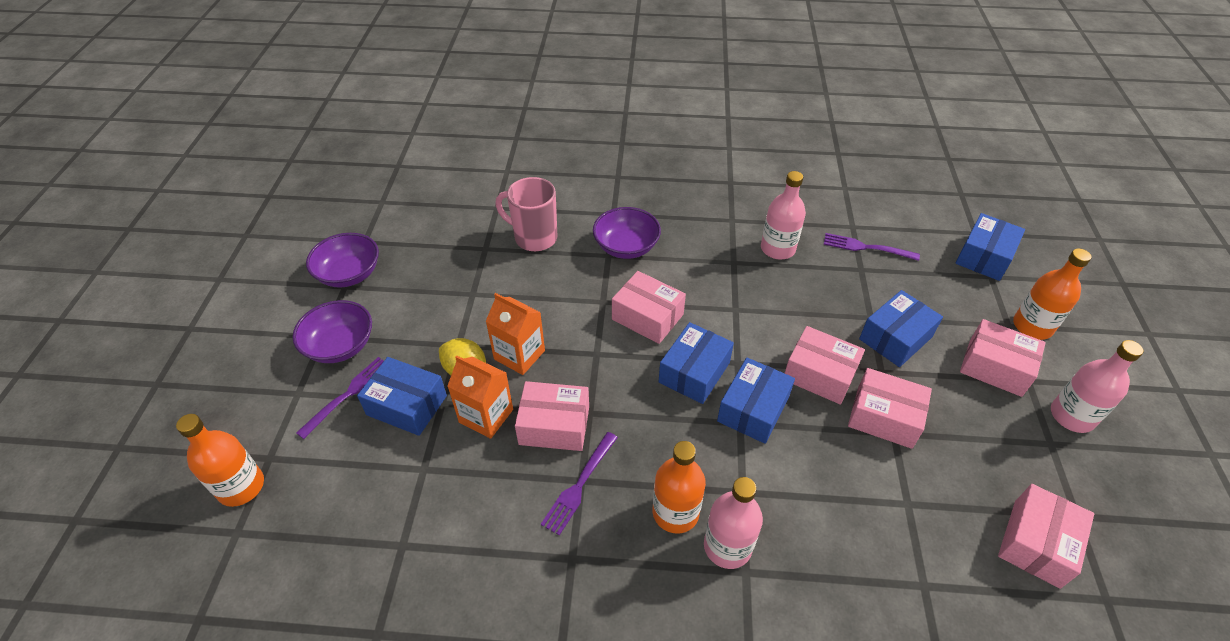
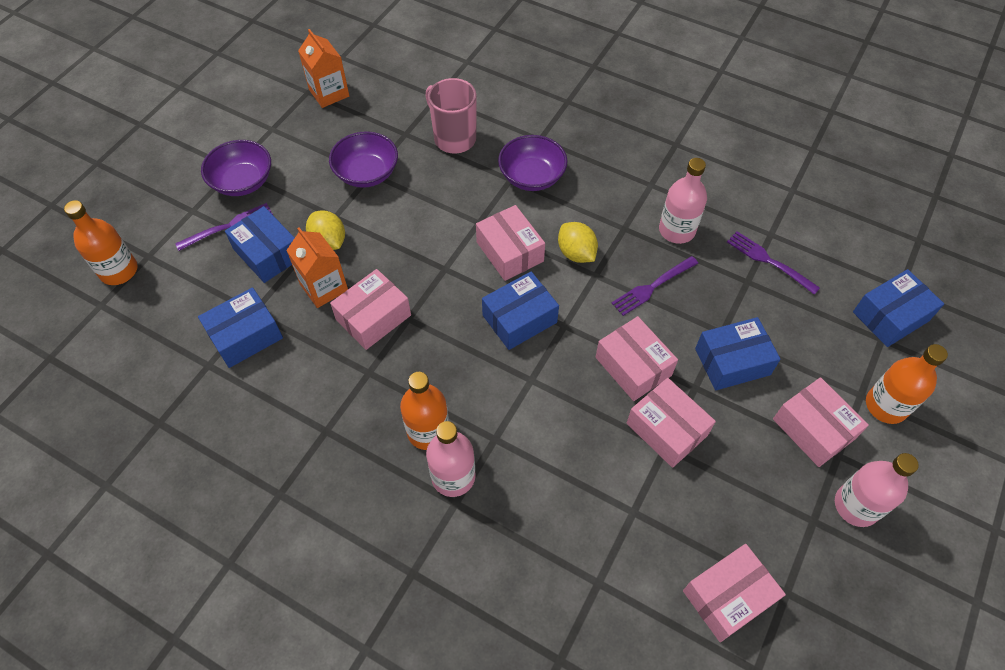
camera: 25 degrees right, 10 degrees up
(349, 274) = (281, 118): purple bowl -> purple bowl (367, 173)
(519, 355) = (379, 244): orange carton -> orange carton (329, 93)
(554, 425) = (373, 317): pink box -> pink box turned 75 degrees counterclockwise
(579, 485) = (365, 375): purple fork -> purple fork (652, 287)
(707, 297) = (576, 253): none -> yellow lemon
(753, 409) = (550, 373): blue box -> blue box (245, 335)

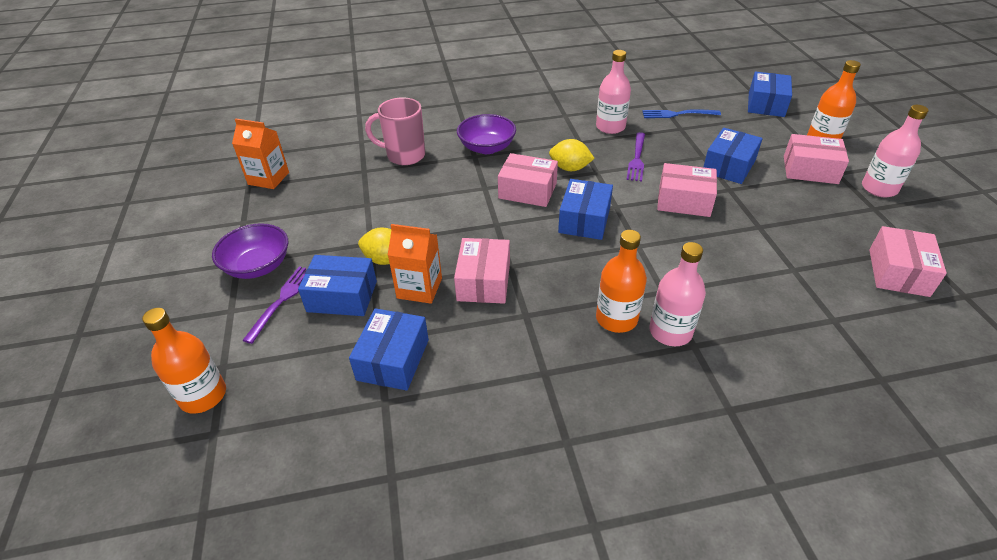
camera: 40 degrees left, 15 degrees down
(367, 173) = (363, 206): purple bowl -> none
(666, 429) = (747, 218): pink box -> none
(769, 261) = (677, 114): purple fork -> blue fork

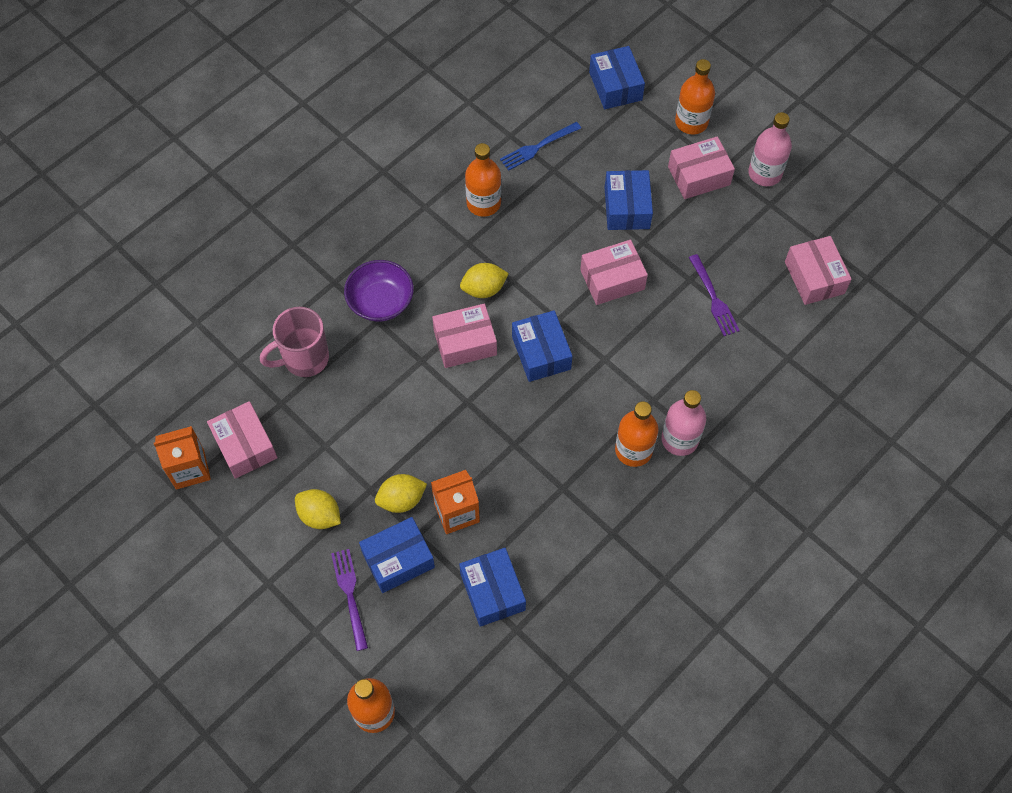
camera: 35 degrees left, 20 degrees up
(258, 266) = (291, 575): purple bowl -> none
(318, 241) = (320, 515): none -> yellow lemon
(483, 281) = (504, 474): pink box -> pink box (245, 446)
(610, 127) = (483, 203): pink bottle -> orange bottle
(637, 158) = (538, 241): purple fork -> purple fork (713, 298)

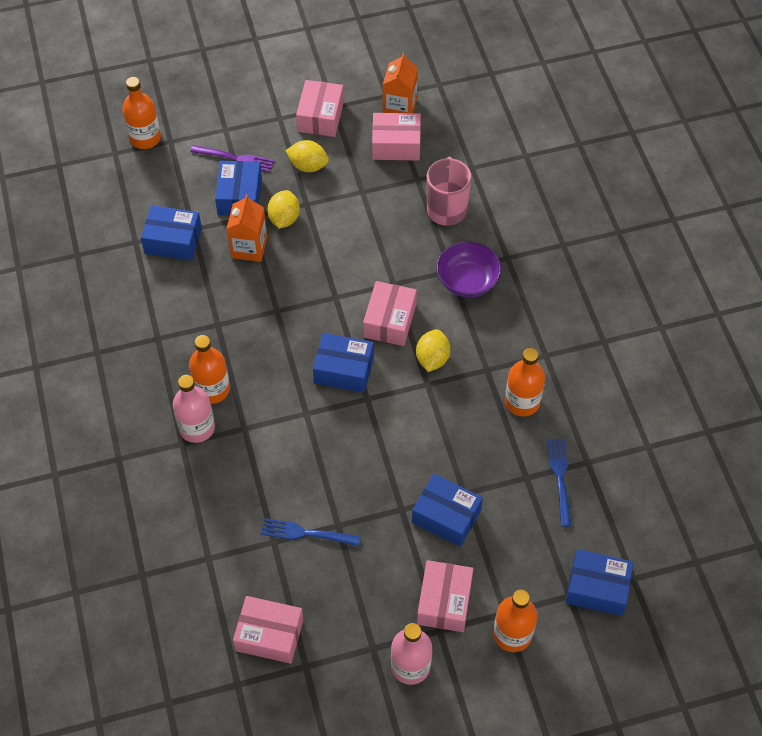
camera: 120 degrees right, 5 degrees down
(320, 515) = (308, 166): yellow lemon -> yellow lemon turned 45 degrees clockwise
(612, 279) = (378, 461): pink box -> pink box (320, 116)
(713, 298) = (306, 533): purple fork -> blue fork

